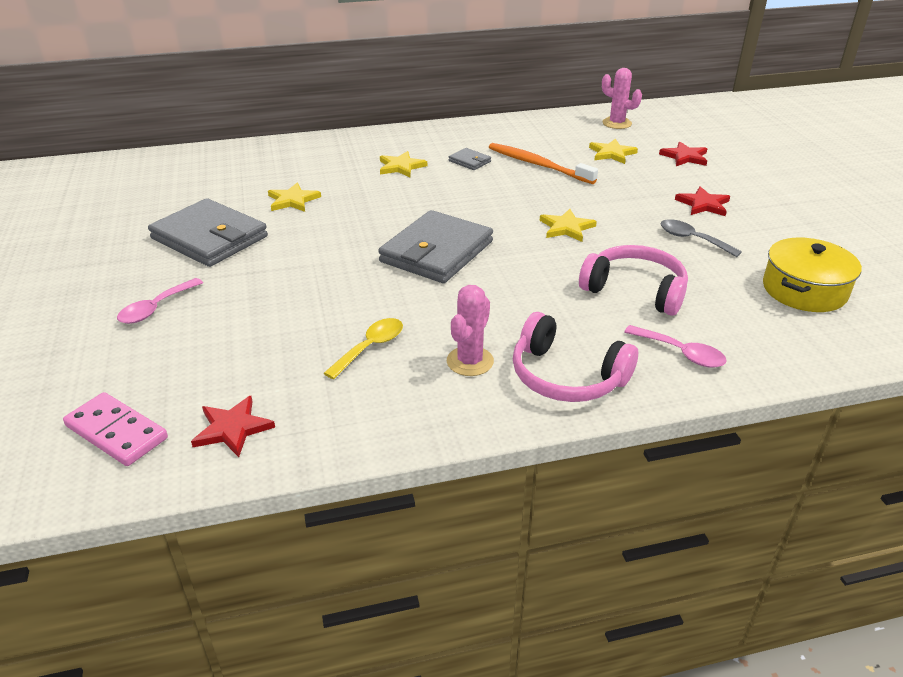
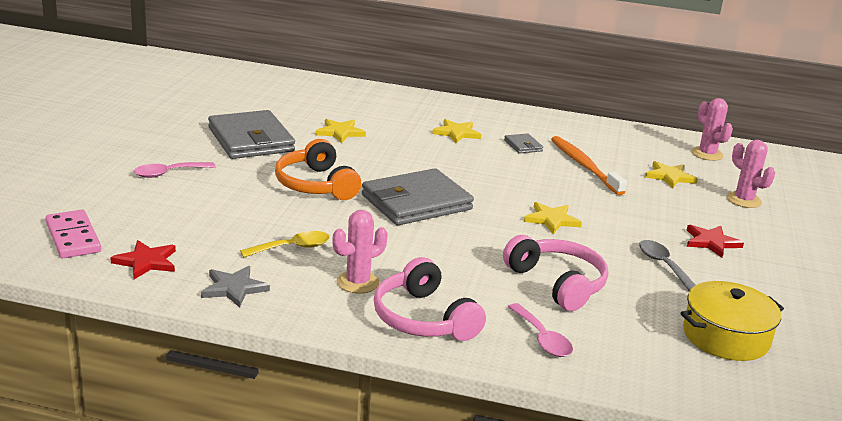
camera: 25 degrees right, 10 degrees down
(325, 266) = (316, 185): none -> orange headphones
(357, 421) = (234, 288): none -> grey star
(685, 157) = (743, 200): red star -> pink cactus

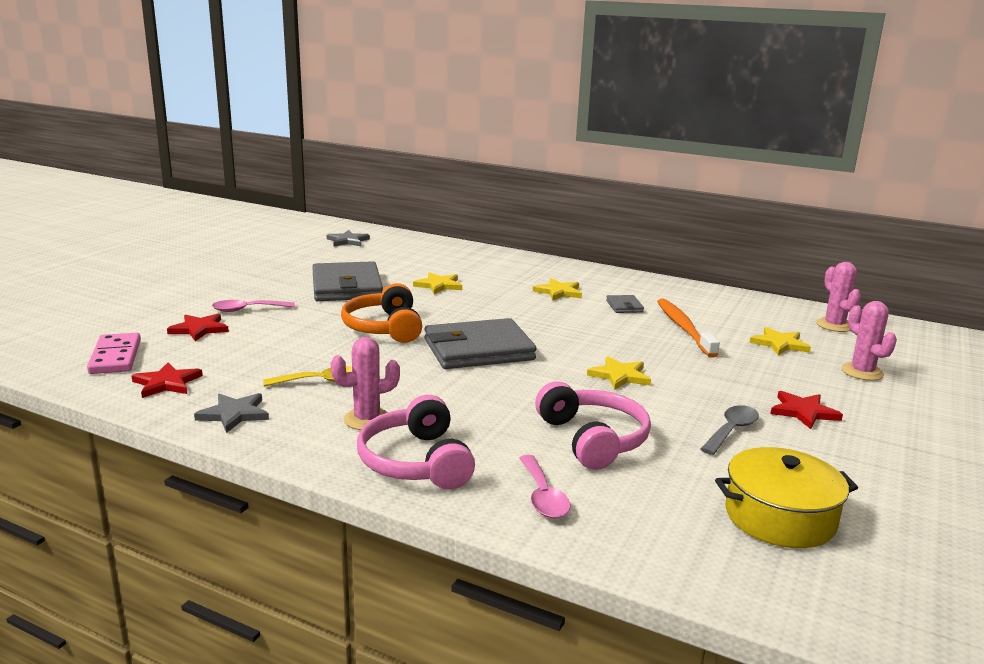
camera: 15 degrees right, 5 degrees down
(135, 199) = (199, 329): none -> red star
(216, 82) = (348, 241): none -> grey star
(662, 265) = (731, 430): grey spoon -> grey spoon turned 45 degrees clockwise

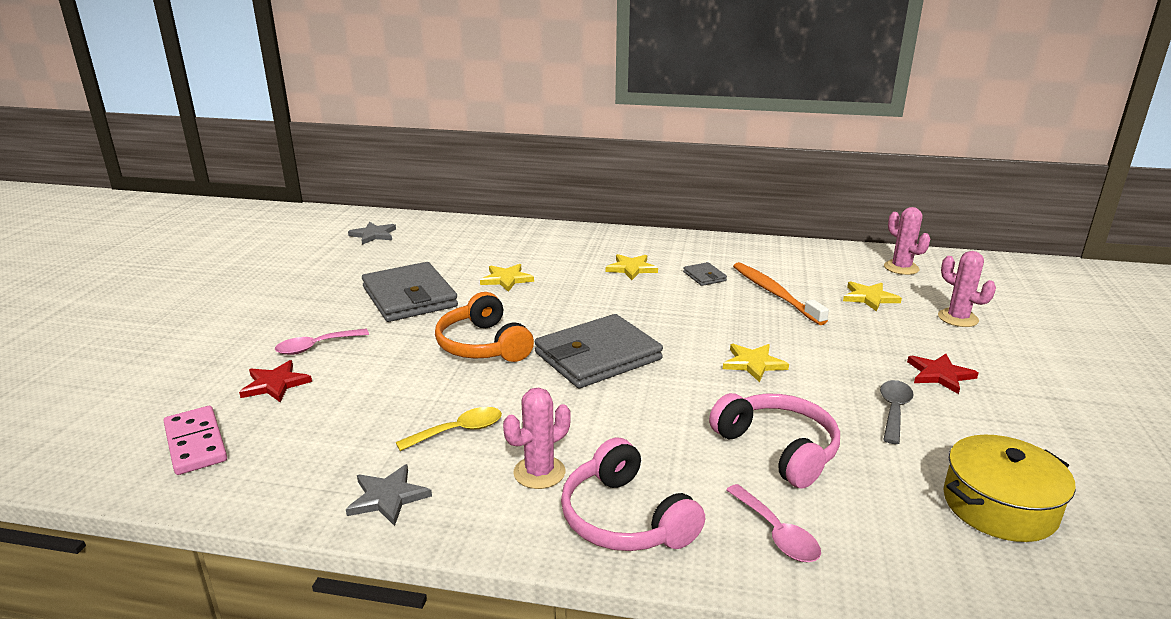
camera: 15 degrees left, 5 degrees up
(167, 383) = (281, 469): red star -> none

